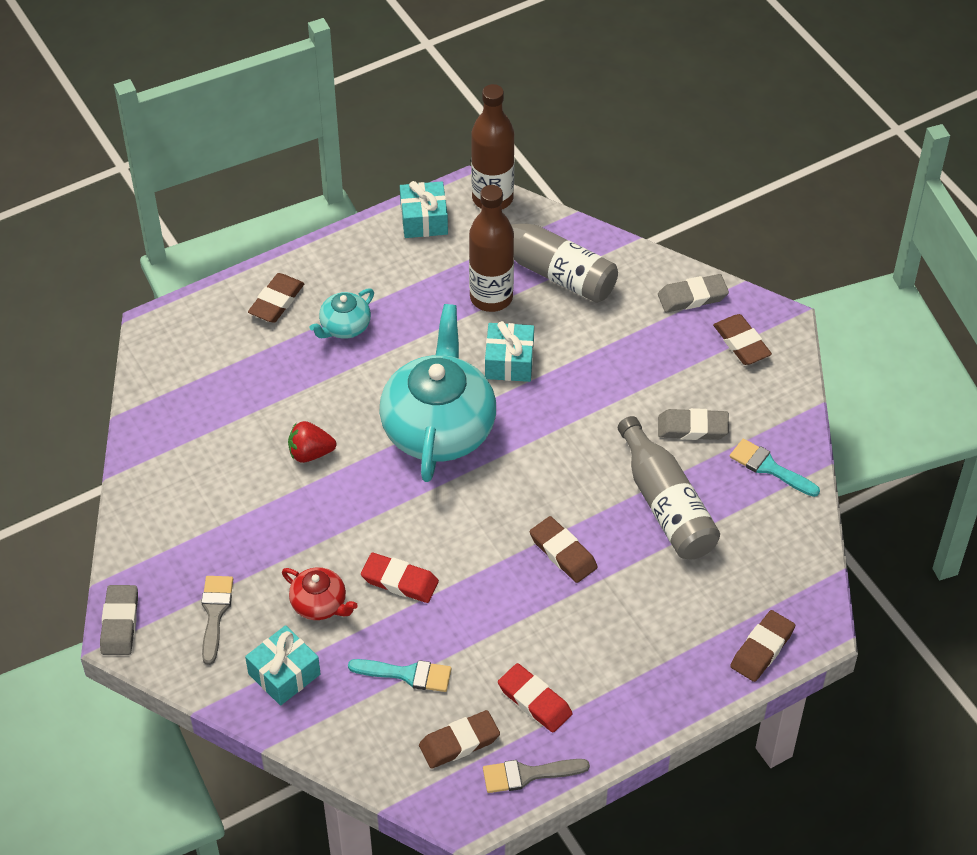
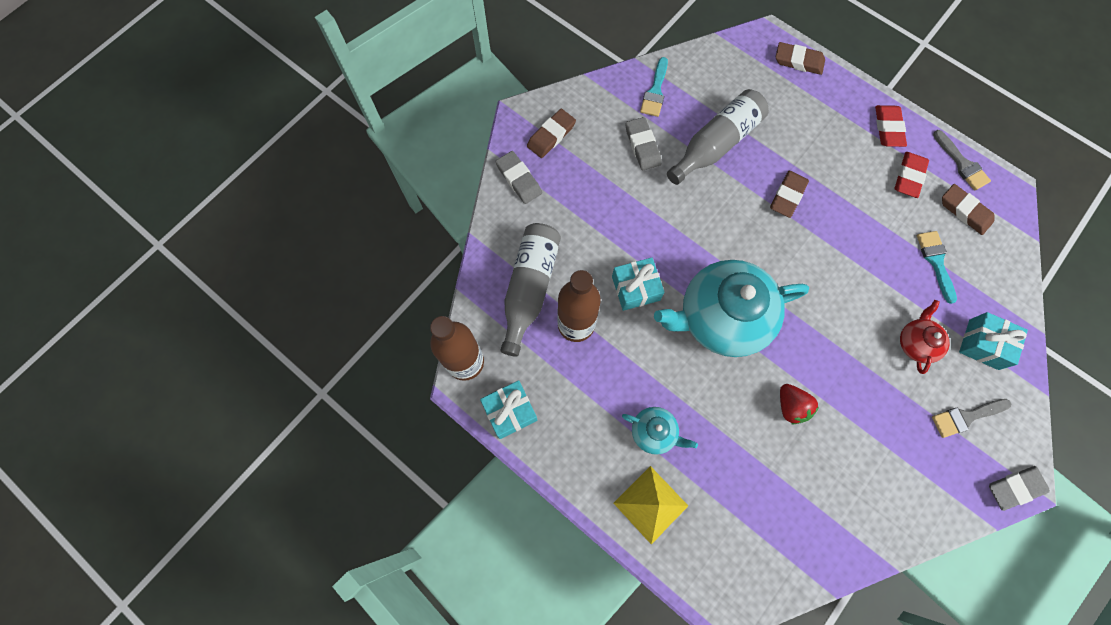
camera: 110 degrees left, 20 degrees up
(276, 301) = (650, 504): brown eraser -> yellow pyramid
(399, 581) = (867, 295): red eraser -> red eraser (888, 128)

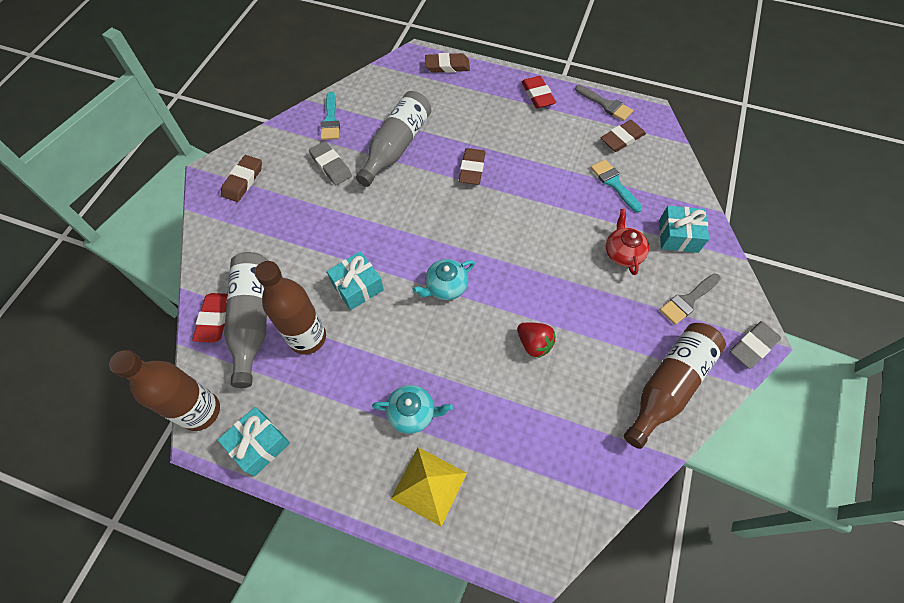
camera: 20 degrees left, 10 degrees down
(519, 179) = (220, 226): grey eraser -> none
(721, 317) = (445, 287): turquoise teapot -> turquoise teapot, size x0.46
(909, 176) = (567, 126): red eraser -> red eraser (215, 319)
(911, 495) = (668, 385): none -> brown bottle
(964, 211) = (622, 138): brown eraser -> brown eraser turned 60 degrees counterclockwise

